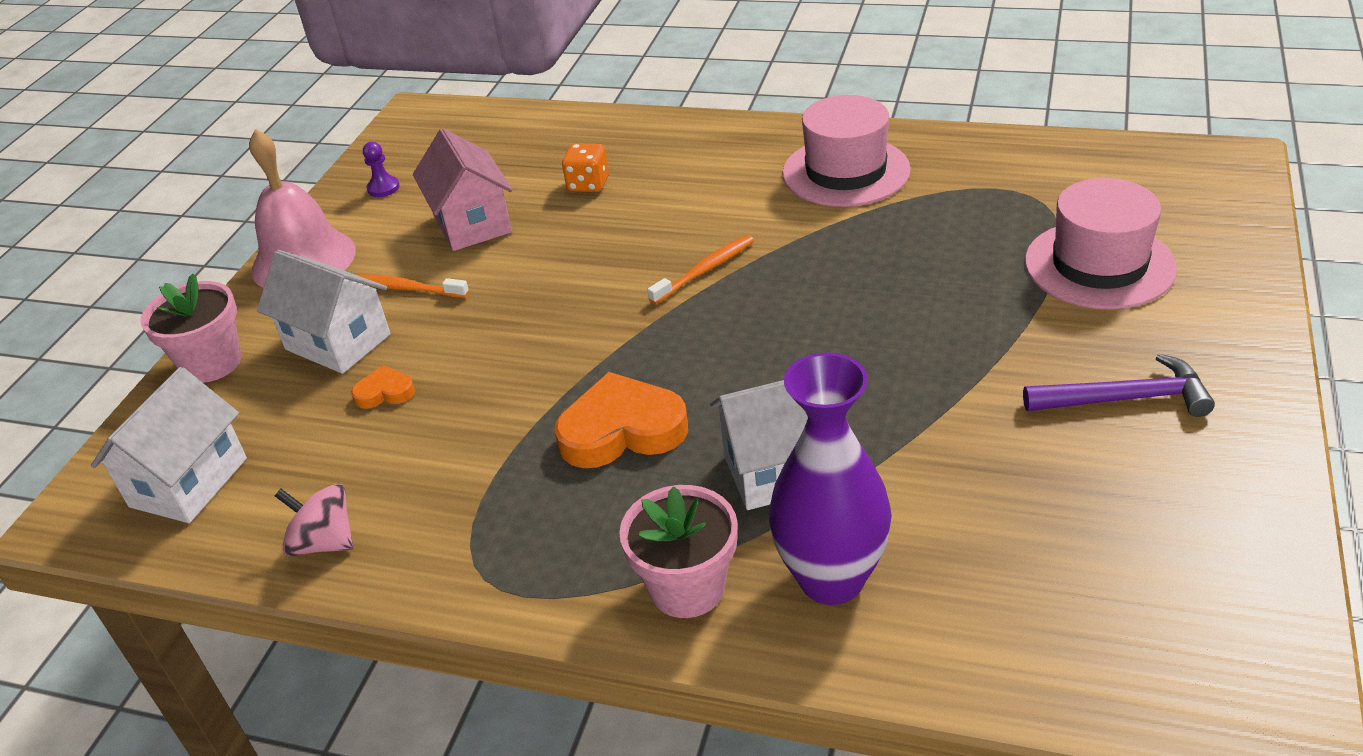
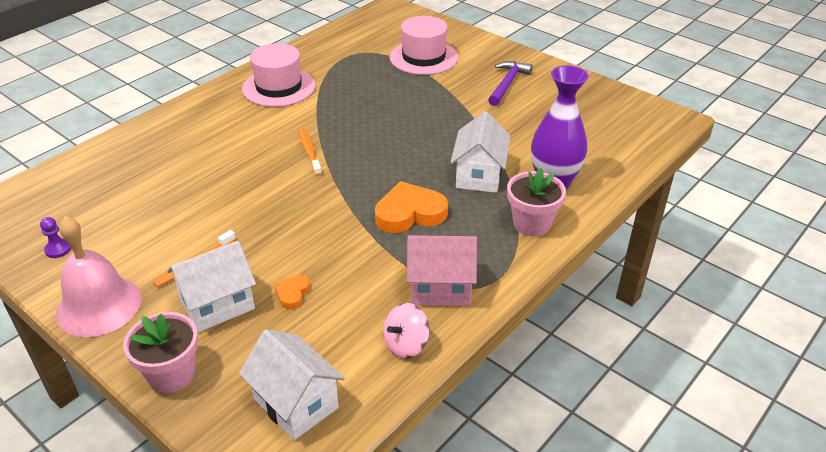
camera: 70 degrees left, 0 degrees up
(472, 223) = (157, 220): pink house -> pink house (440, 288)
(588, 184) = (176, 166): orange dice -> none
(622, 430) = (410, 213): orange heart -> orange heart turned 60 degrees clockwise

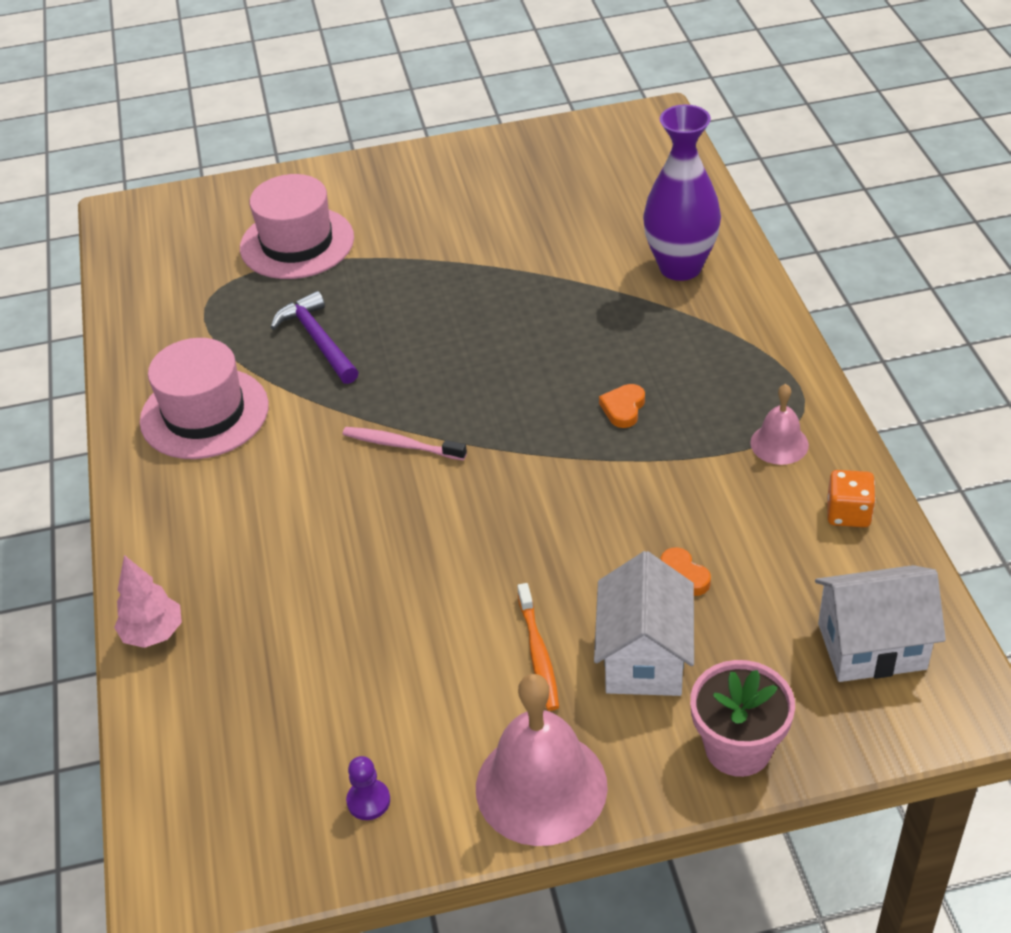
camera: 50 degrees left, 5 degrees up
(127, 138) = (153, 634): none -> pink tree
(309, 151) = (401, 445): orange toothbrush -> pink toothbrush
(406, 344) = (848, 513): pink spinning top -> orange dice
(410, 213) = (623, 408): orange heart -> orange heart, size x0.49
(440, 288) = (779, 443): pink house -> pink bell
(479, 175) = (607, 317): white house -> none
(507, 84) = (445, 202): purple hammer -> purple hammer (318, 340)
(531, 223) = (734, 319): pink flower pot -> none

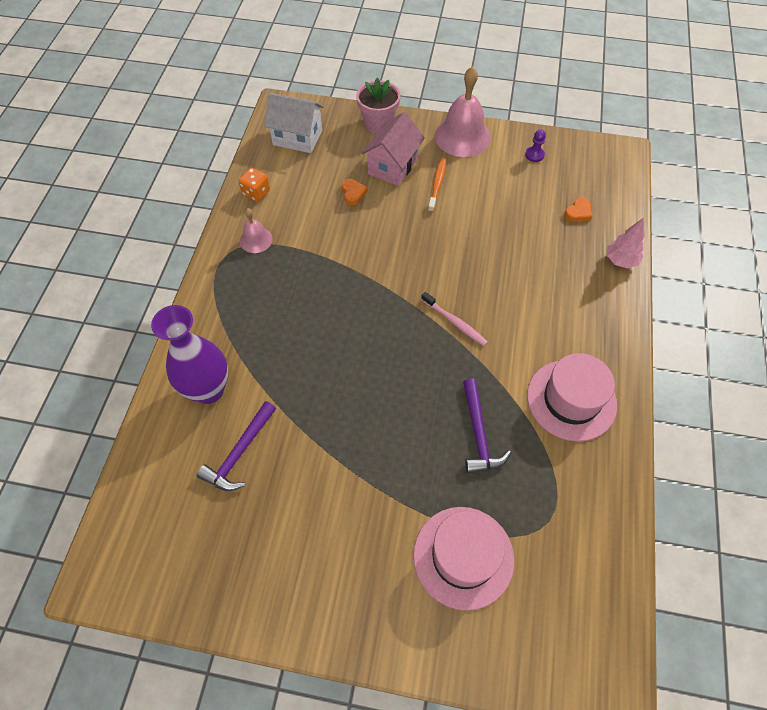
camera: 160 degrees left, 15 degrees up
(594, 233) = (239, 453): none -> purple hammer
(623, 408) = (318, 294): orange heart -> orange heart (578, 212)
(644, 658) = (393, 166): white house -> pink house

